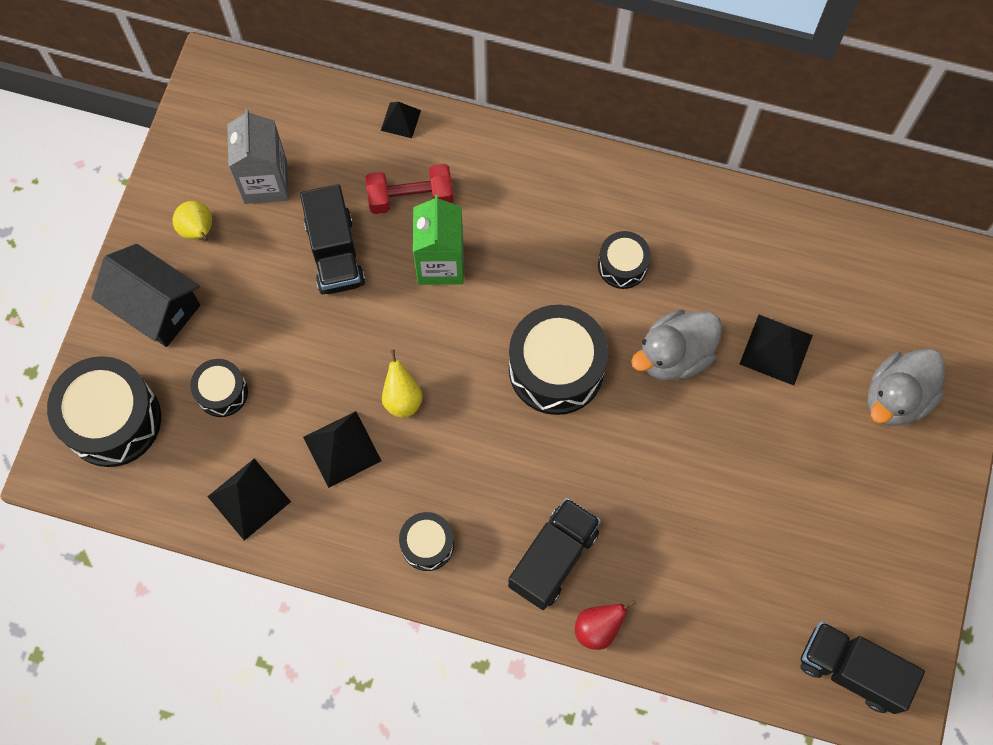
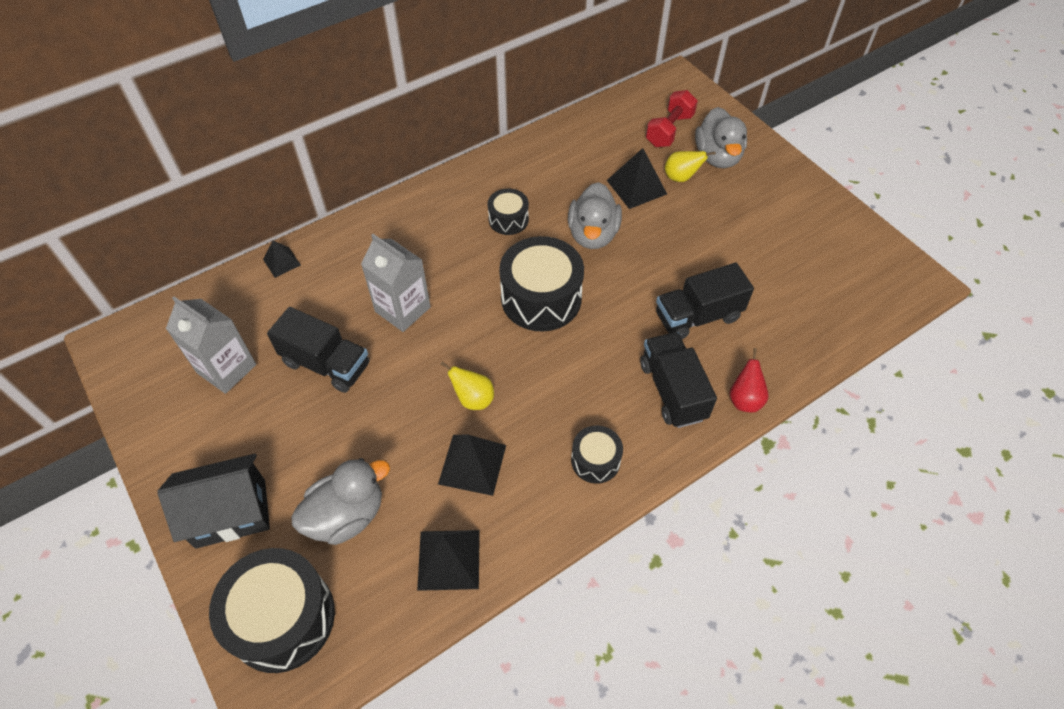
camera: 50 degrees left, 15 degrees down
(198, 231) = (209, 438): yellow pear -> yellow pear (681, 177)
(222, 392) = (347, 515): black drum -> grey duck
(410, 197) = (339, 294): red dumbbell -> red dumbbell (669, 130)
(440, 263) = (402, 309): green carton -> grey carton
(851, 670) = (876, 286): black truck -> black truck (697, 316)

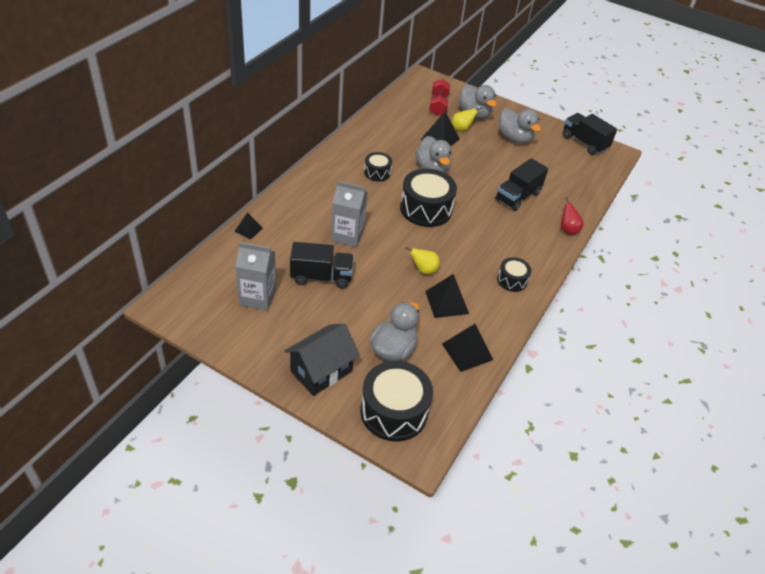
camera: 30 degrees left, 10 degrees down
(672, 390) = (529, 236): black truck -> black truck (584, 143)
(757, 213) = (514, 138): none -> grey duck

